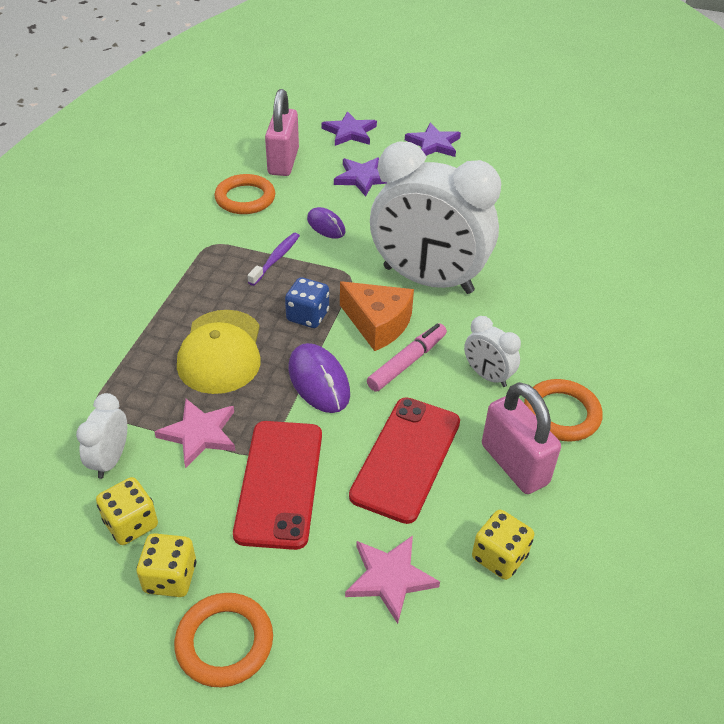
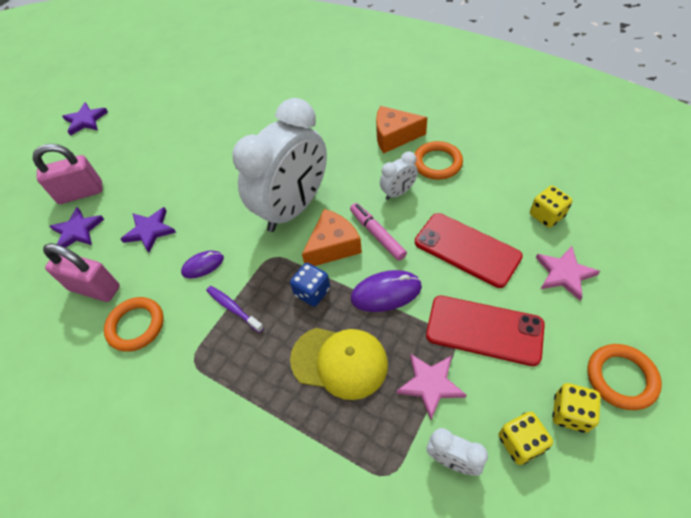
camera: 70 degrees left, 10 degrees up
(433, 144) = (128, 176): purple star -> purple star (86, 120)
(514, 464) = (476, 194): pink padlock -> pink padlock (81, 193)
(597, 360) = (394, 136): none -> orange cheese

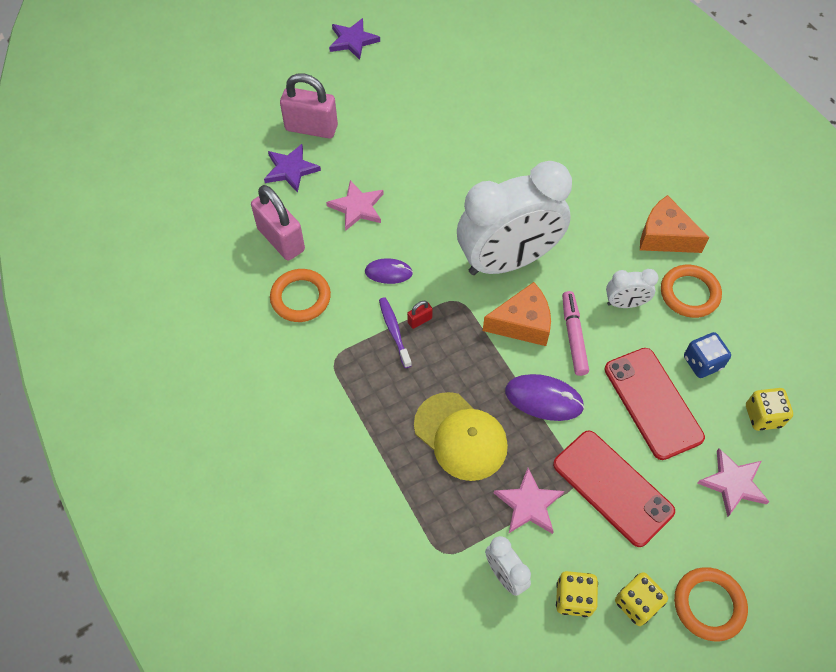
camera: 25 degrees right, 5 degrees up
(150, 231) = (357, 207): purple star -> pink star
(250, 288) = (419, 320): none -> red padlock
(312, 292) = (475, 358): blue dice -> blue dice (702, 363)

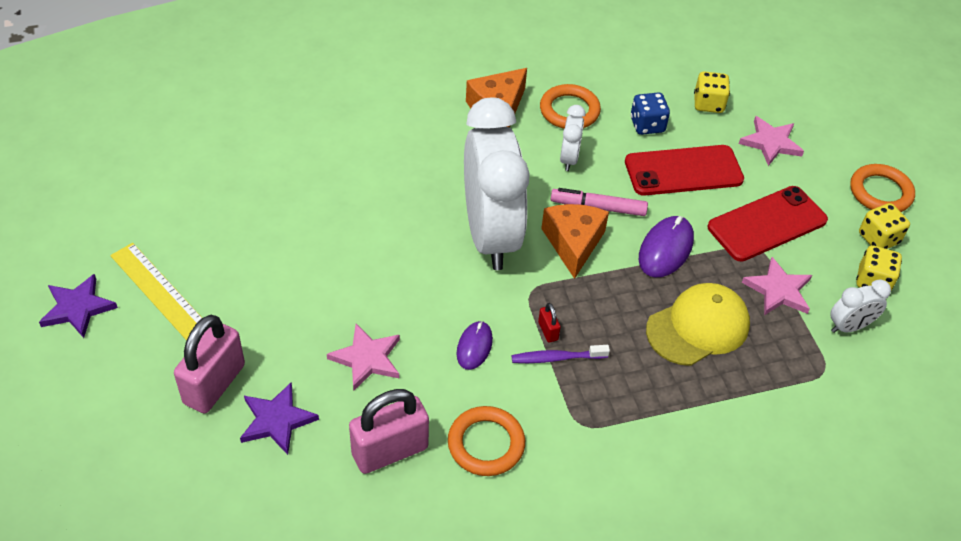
camera: 80 degrees left, 10 degrees down
(379, 77) = (161, 293): none -> yellow ruler

